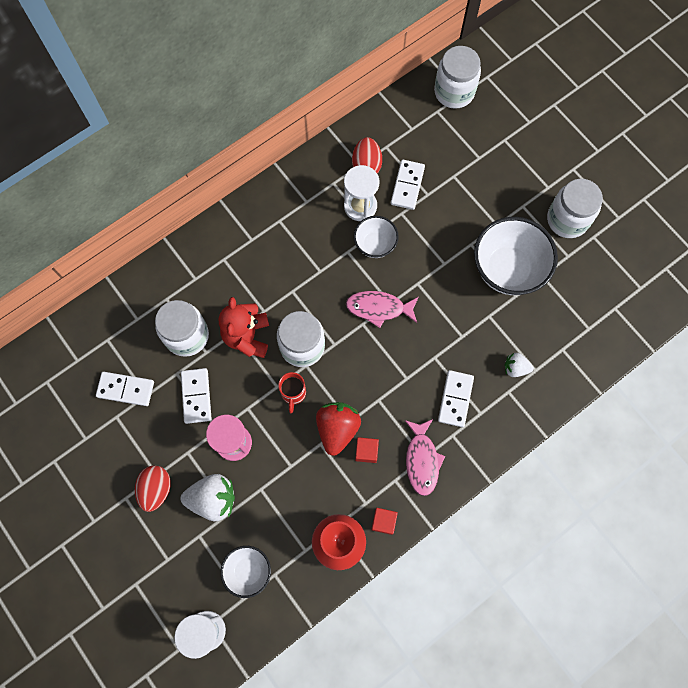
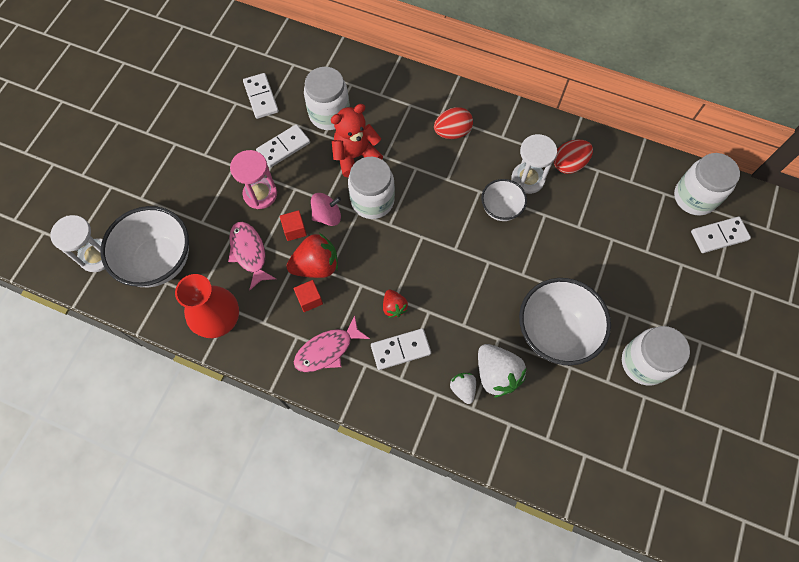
camera: 60 degrees right, 5 degrees down
(156, 489) = (192, 160): red egg -> red egg (452, 132)
(213, 499) = (206, 204): white strawberry -> white strawberry (496, 374)
(248, 571) = (159, 261): white bowl -> white bowl, size x1.80
(293, 393) = (327, 216): red mug -> pink spinning top
(379, 308) = (444, 242): pink fish -> pink fish (249, 253)
(383, 521) = (255, 346): red cube -> red cube (294, 230)
(407, 186) = (574, 206): white domino -> white domino (719, 236)
(414, 383) = (394, 307): none -> red strawberry

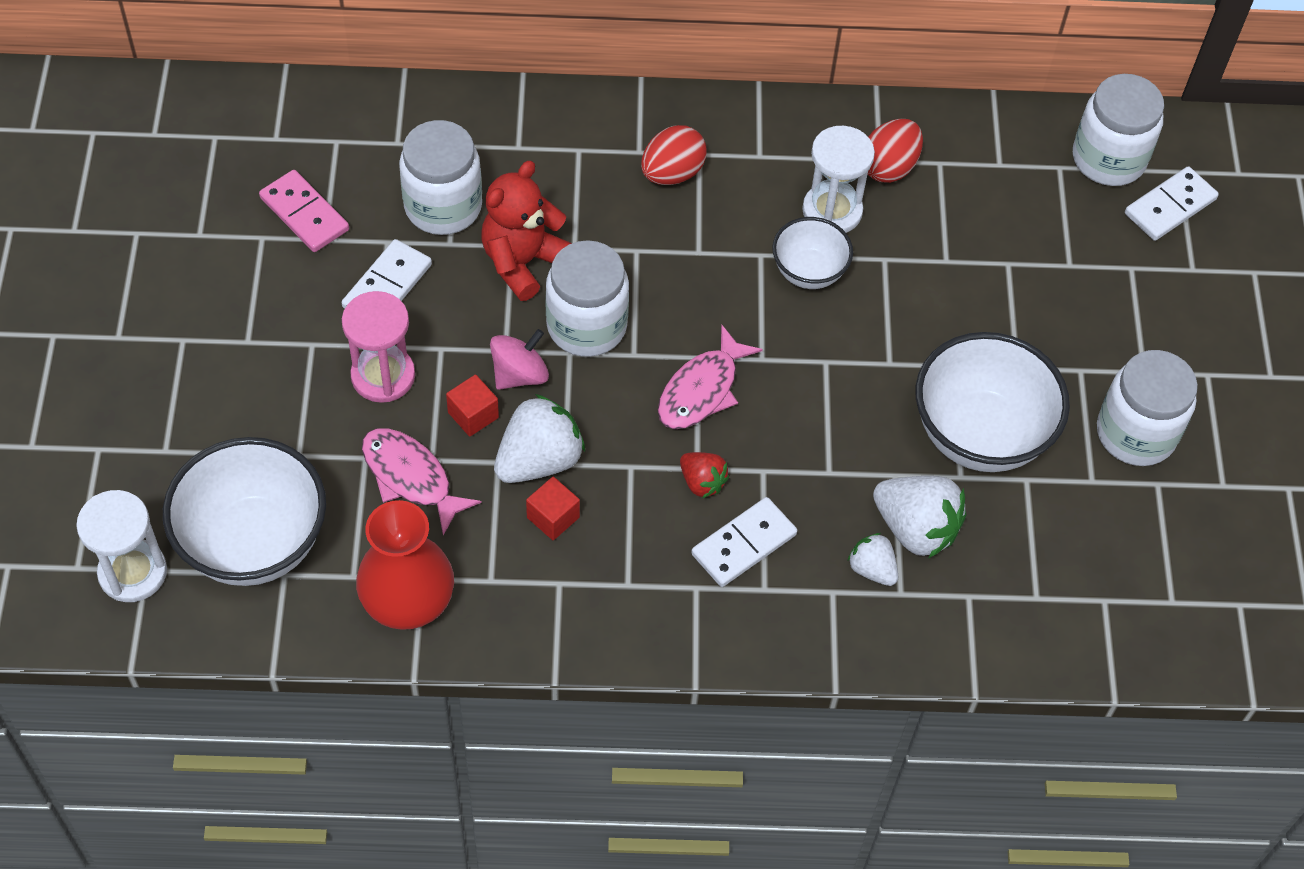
camera: 25 degrees left, 10 degrees down
(261, 97) = (304, 214): white domino -> pink domino
(316, 265) = (539, 460): red strawberry -> white strawberry
(327, 350) = (621, 586): pink fish -> pink fish (702, 390)

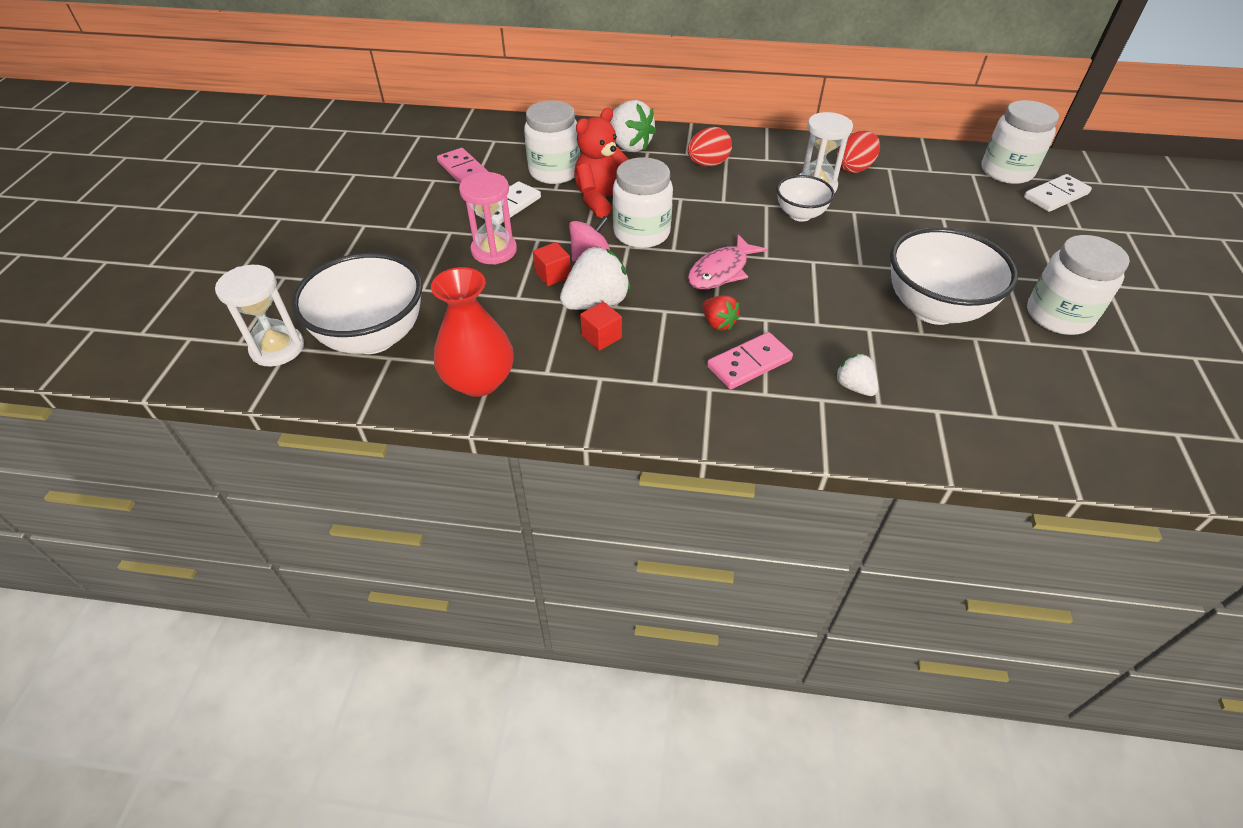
camera: 10 degrees right, 10 degrees down
(410, 477) = (499, 306): pink fish -> none
(743, 544) = (749, 363): white domino -> pink domino
(915, 529) = (888, 363): white strawberry -> white strawberry (628, 146)

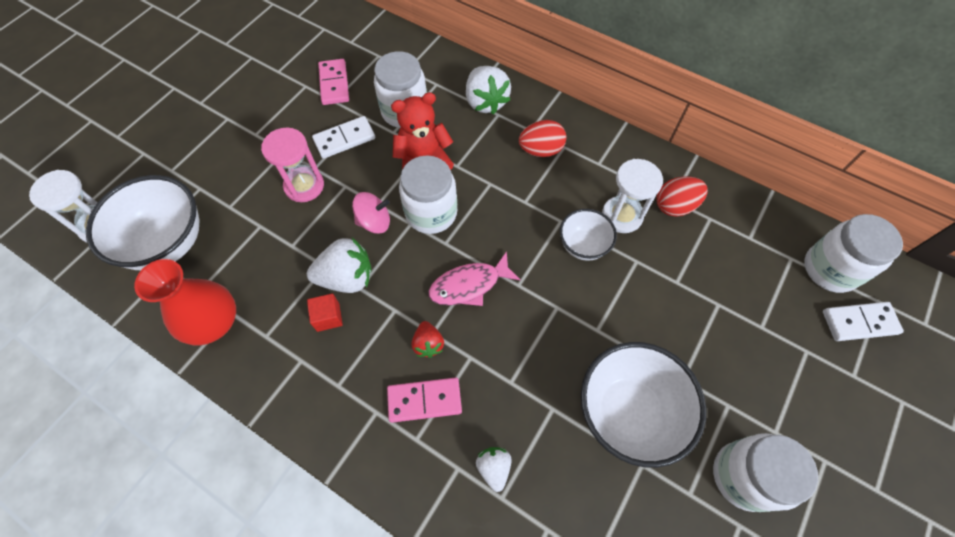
camera: 25 degrees right, 15 degrees up
(553, 275) = (332, 232): red cube -> none

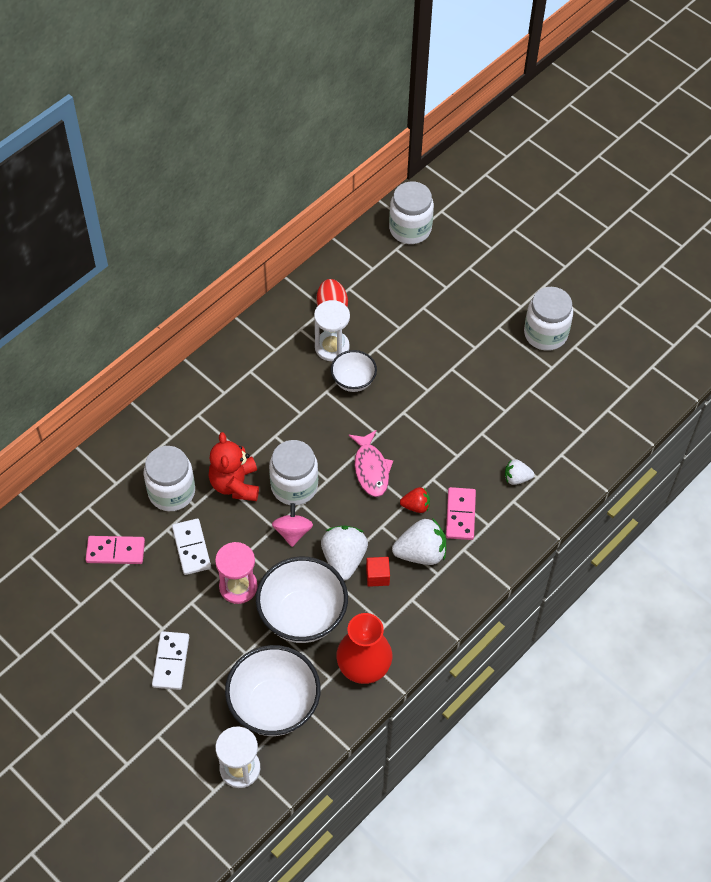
camera: 80 degrees left, 5 degrees down
(485, 102) = (180, 422): white strawberry -> white strawberry (421, 553)
(541, 150) = (249, 389): red egg -> none
(627, 413) = (493, 387): white bowl -> white bowl (302, 616)
(859, 322) = (455, 229): white domino -> white domino (171, 661)

